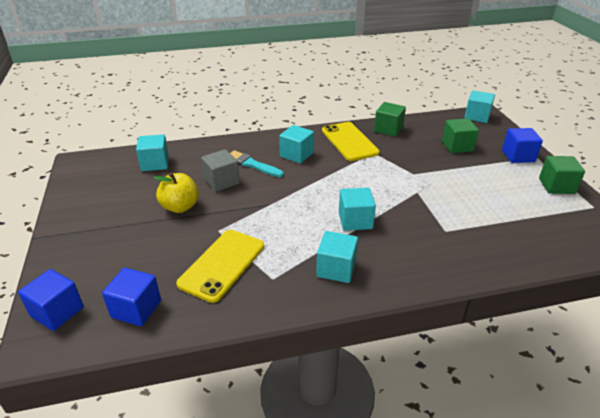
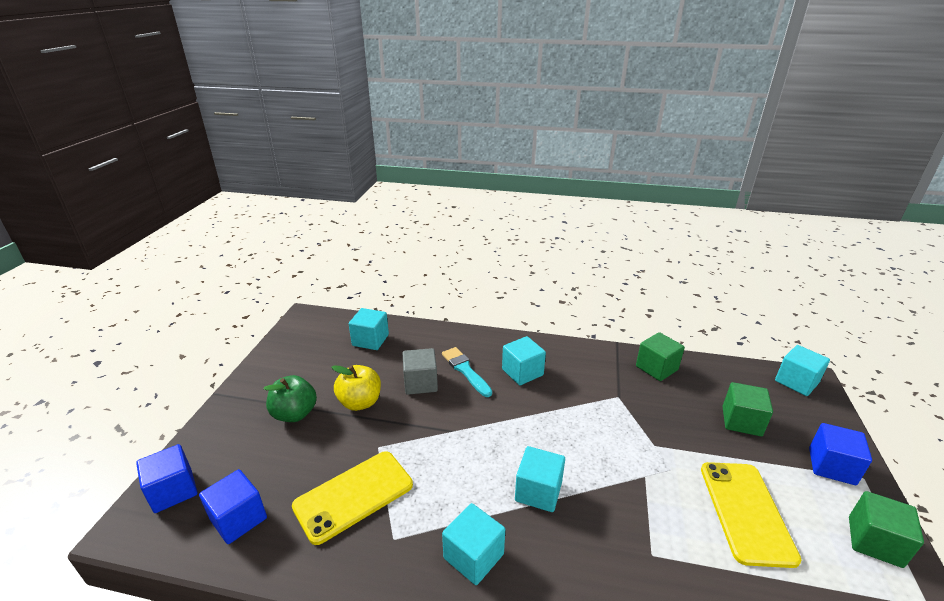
camera: 25 degrees right, 5 degrees down
(127, 230) = (295, 414): none -> green apple
(349, 141) = (596, 372): yellow phone -> yellow phone (746, 511)

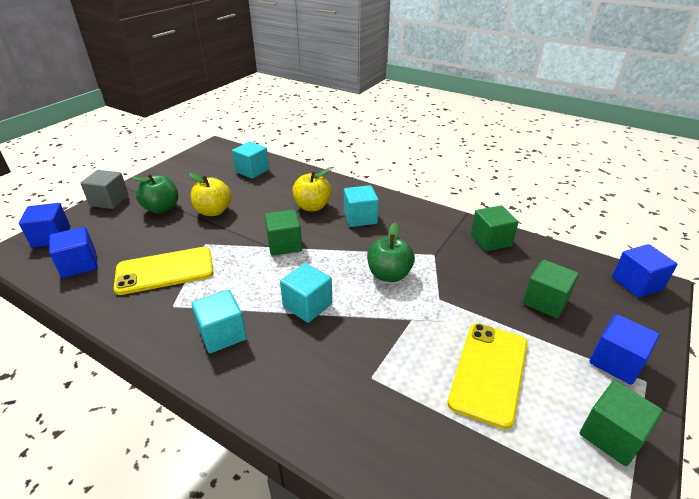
camera: 20 degrees right, 5 degrees up
(420, 383) = (269, 208): grey cube -> grey cube (109, 201)
(465, 370) = (312, 206): turquoise brush -> yellow apple
(466, 424) = (284, 245): none -> green cube
(592, 431) = (389, 274): none -> green apple
(796, 382) = (636, 283): turquoise cube -> blue cube

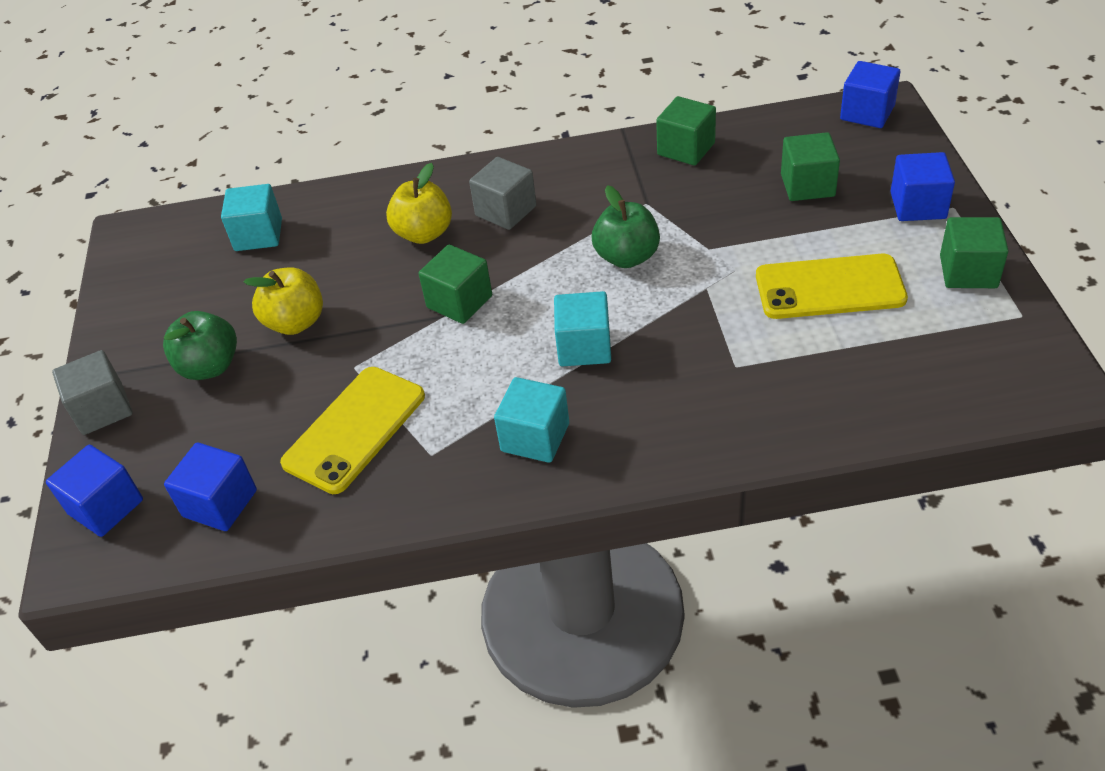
camera: 35 degrees left, 10 degrees up
(360, 218) = (506, 211): turquoise cube -> grey cube
(489, 372) = (829, 287): yellow phone -> yellow phone turned 75 degrees counterclockwise

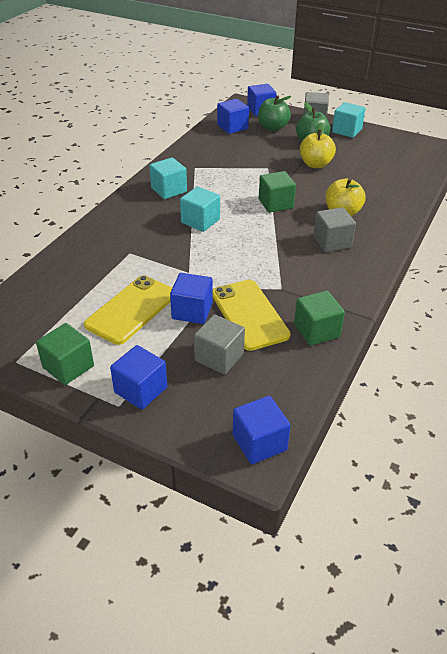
camera: 120 degrees right, 5 degrees down
(258, 235) = (396, 173): turquoise cube -> turquoise cube (346, 131)
(354, 429) = (231, 158): yellow phone -> yellow phone (249, 314)
(627, 257) = (244, 260): green apple -> green apple (273, 128)
(769, 242) = (192, 311): none -> blue cube
(807, 185) = (219, 357): green cube -> grey cube

